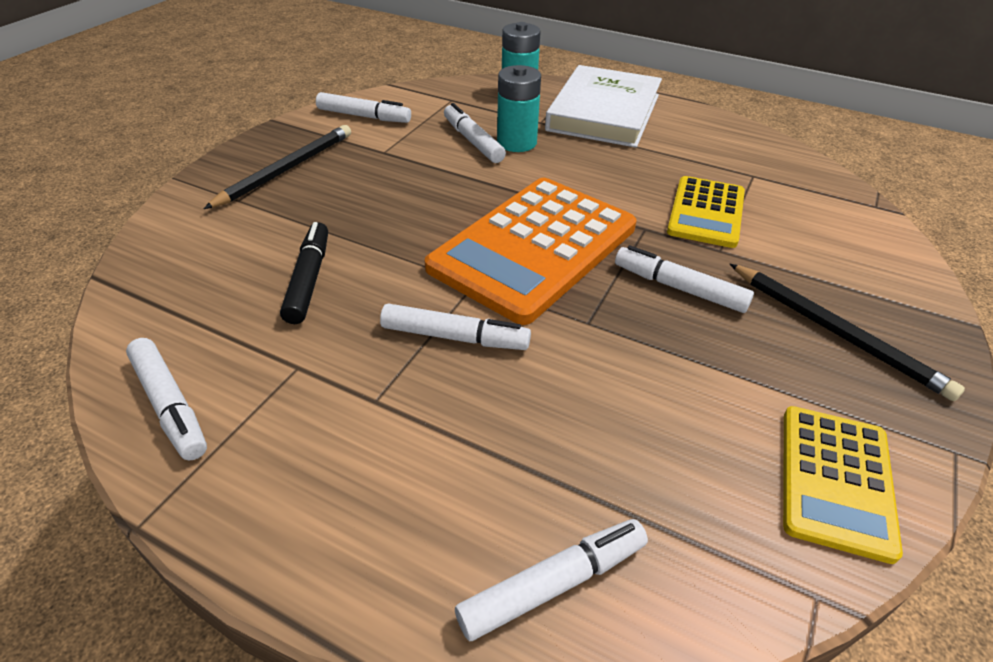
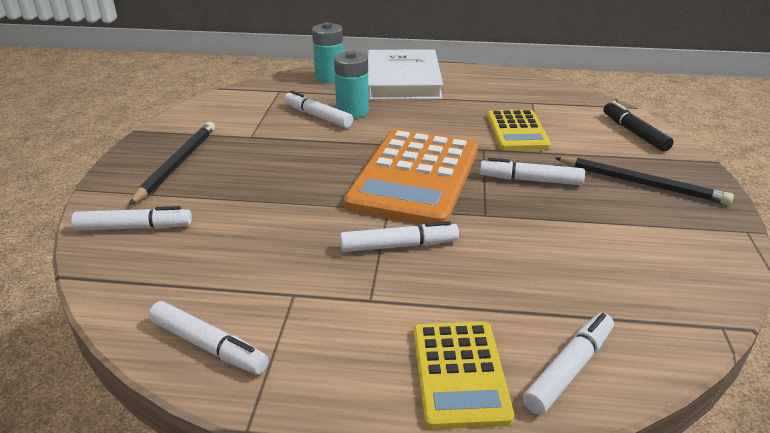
camera: 20 degrees left, 10 degrees down
(309, 279) = (257, 235): black marker -> black marker (634, 133)
(364, 116) = (215, 114): white marker -> white marker (134, 227)
(835, 480) = (693, 264): yellow calculator -> yellow calculator (459, 373)

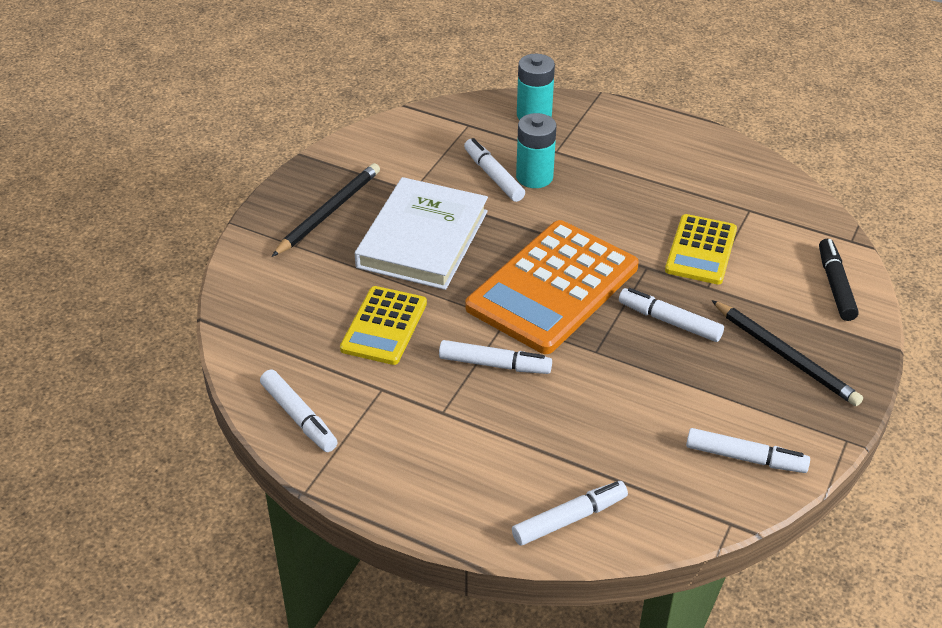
camera: 20 degrees right, 10 degrees up
(134, 227) = (271, 282): white marker -> white marker (745, 458)
(403, 80) = (617, 138): white book -> white book (423, 239)
(459, 373) = (480, 496): yellow calculator -> yellow calculator (384, 326)

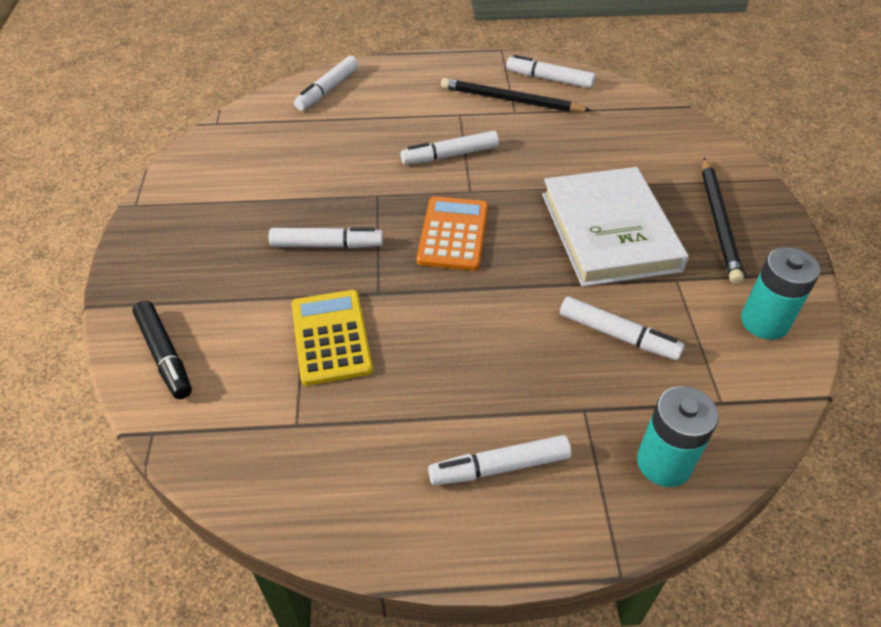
camera: 150 degrees right, 5 degrees up
(384, 326) = (559, 149): yellow calculator -> none
(534, 177) = (574, 355): turquoise battery -> turquoise battery (764, 322)
(552, 287) = (453, 234): orange calculator -> orange calculator, size x0.56
(745, 458) = (218, 163): white marker -> white marker (499, 467)
(785, 356) = (204, 255): black pencil -> black pencil (510, 100)

